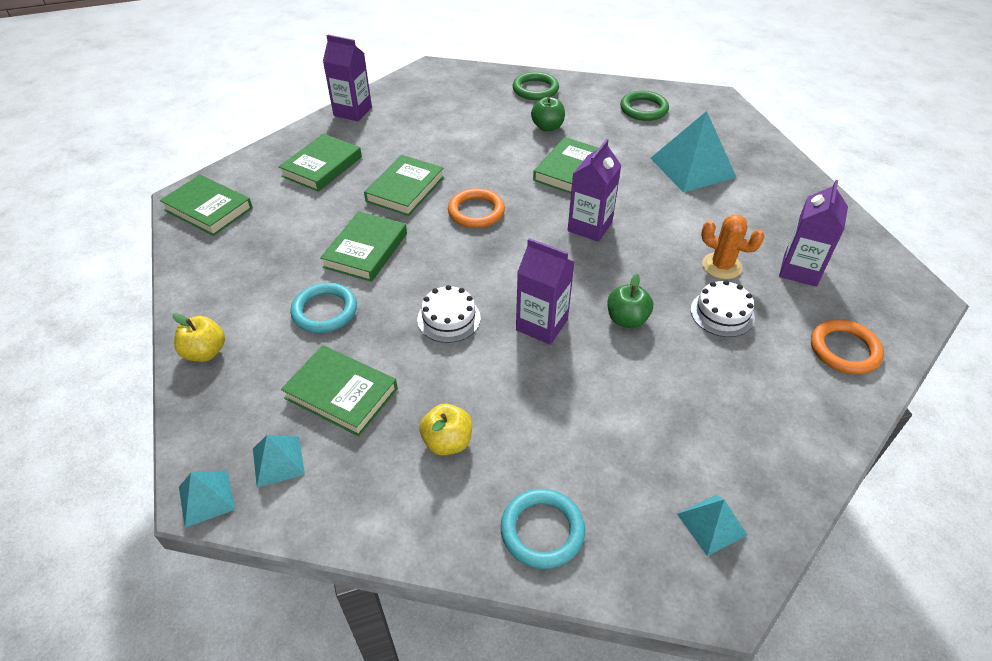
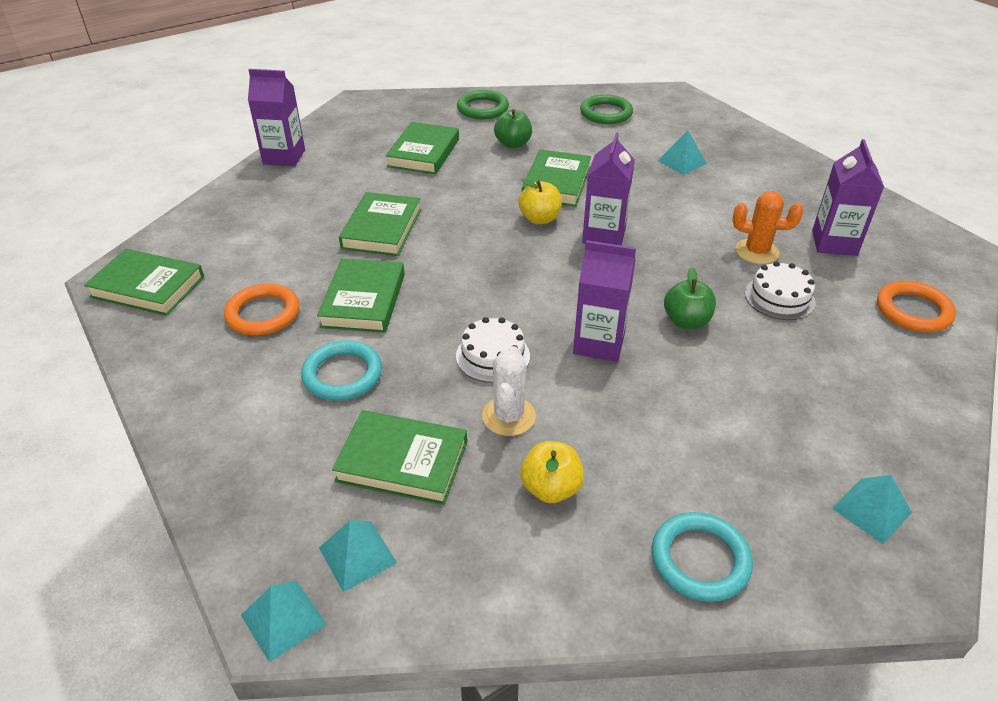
camera: 15 degrees left, 5 degrees down
(205, 352) = (211, 449): yellow apple -> yellow apple (539, 219)
(322, 166) = (272, 219): green book -> green book (424, 153)
(439, 373) = (508, 416): none -> white cactus
(476, 211) = (473, 239): orange ring -> orange ring (263, 313)
(692, 167) = (682, 162): turquoise pyramid -> turquoise pyramid, size x0.51

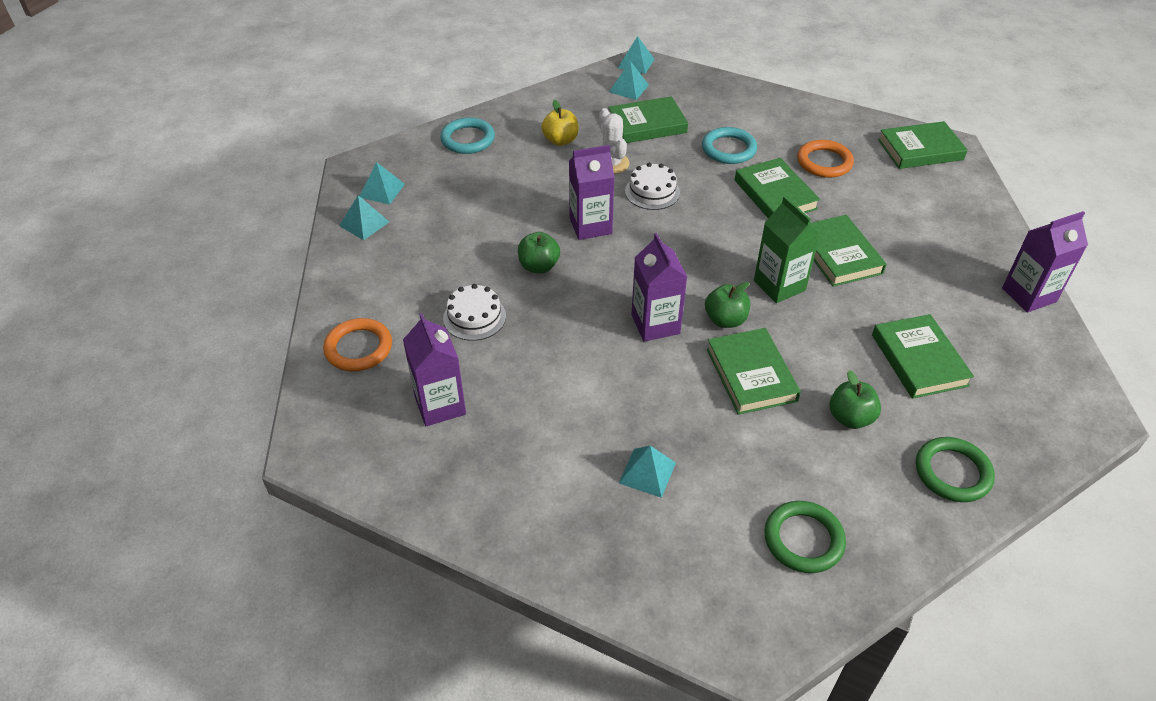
camera: 150 degrees right, 5 degrees up
(464, 225) = (779, 285): none -> green carton
(539, 219) = (725, 320): yellow apple -> green apple
(756, 252) = (510, 362): orange cactus -> none
(903, 460) = (364, 223): none -> turquoise pyramid

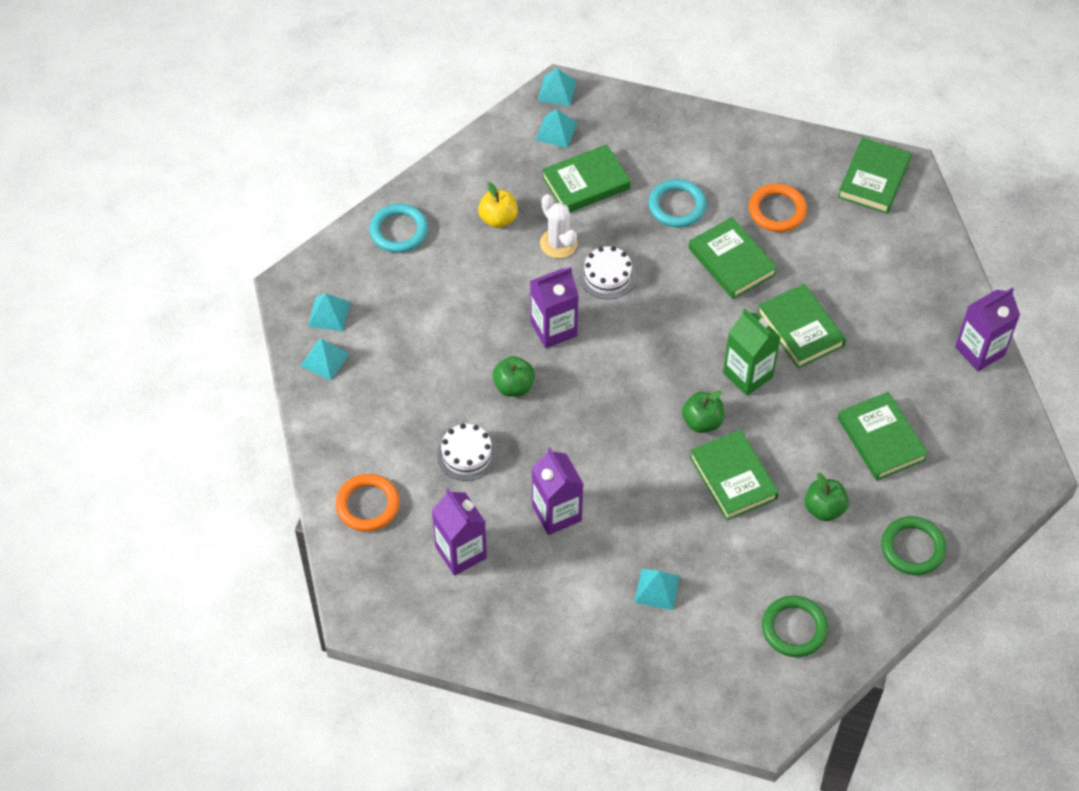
camera: 10 degrees left, 10 degrees up
(655, 324) = (638, 436): purple carton -> purple carton (556, 513)
(920, 150) = (874, 179): green book -> green book turned 45 degrees counterclockwise

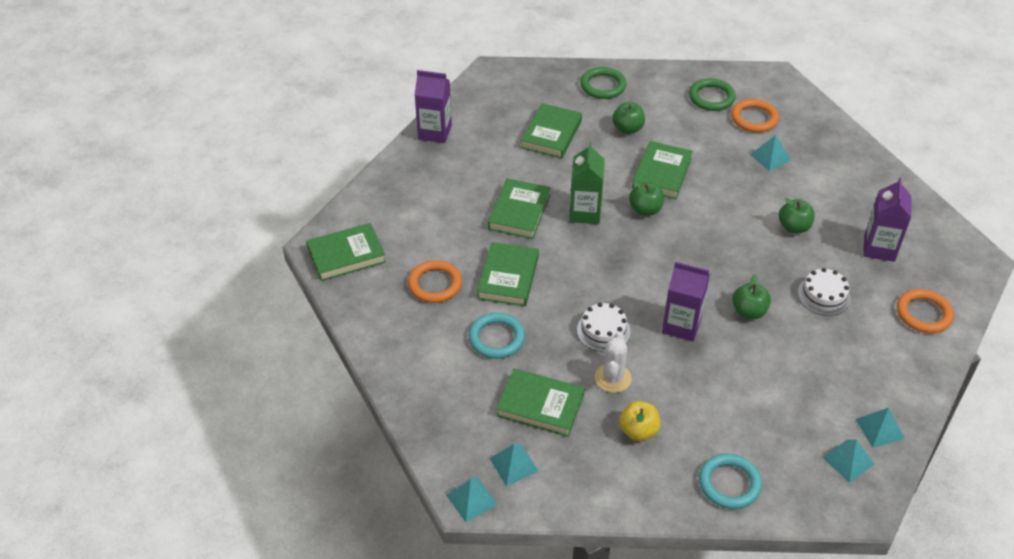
camera: 135 degrees left, 10 degrees down
(556, 513) = (794, 227): purple carton -> green apple
(723, 634) = (754, 118): none -> orange ring

